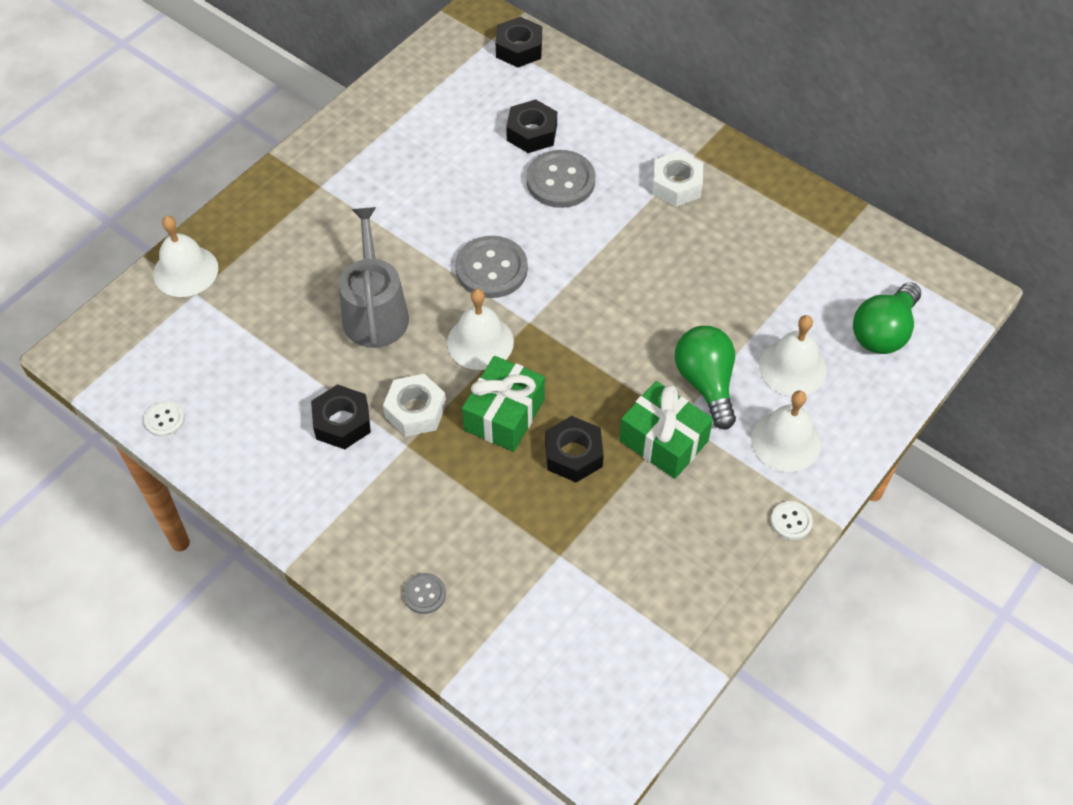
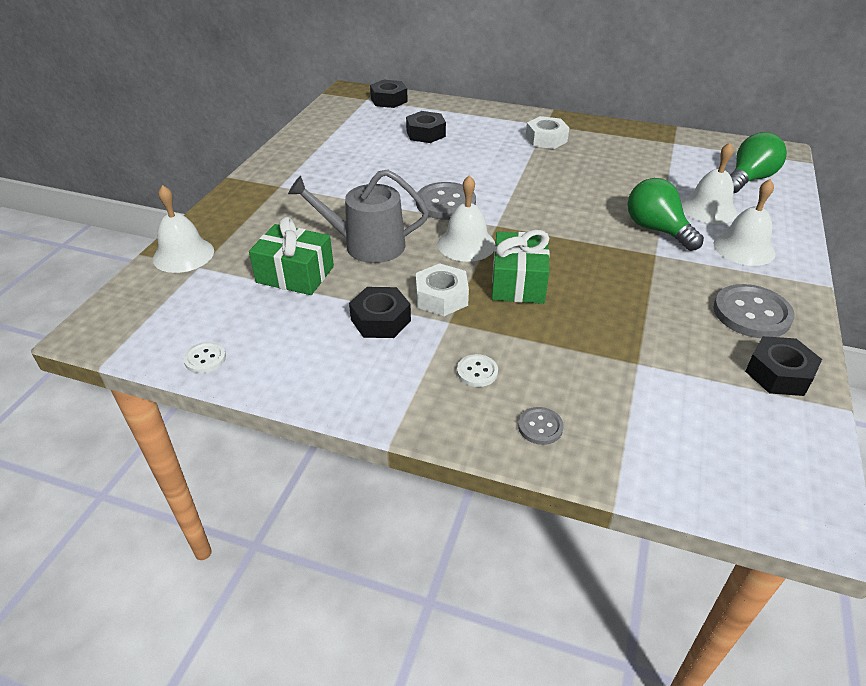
camera: 20 degrees left, 15 degrees down
(375, 312) = (367, 245): grey watering can -> grey watering can turned 60 degrees counterclockwise
(560, 181) = (463, 151): grey button -> grey button (751, 313)
(573, 454) = (594, 293): black nut -> black nut (778, 373)
(663, 441) = (656, 269): green gift -> green gift (295, 274)
(791, 521) = (795, 293): white button -> white button (477, 372)
(883, 332) = (749, 179): green light bulb -> green light bulb turned 150 degrees counterclockwise

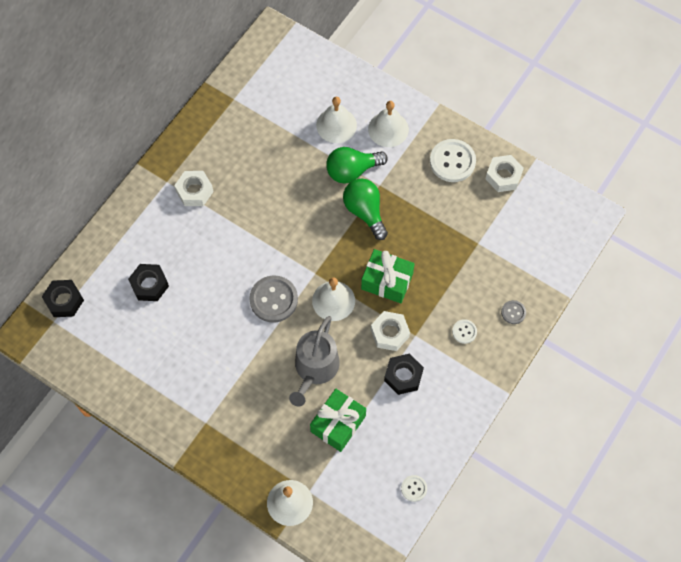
camera: 75 degrees left, 25 degrees up
(749, 179) = (306, 77): green light bulb -> green light bulb (365, 211)
(751, 313) = (452, 161): grey button -> white button
(778, 373) = (503, 176): black nut -> white nut

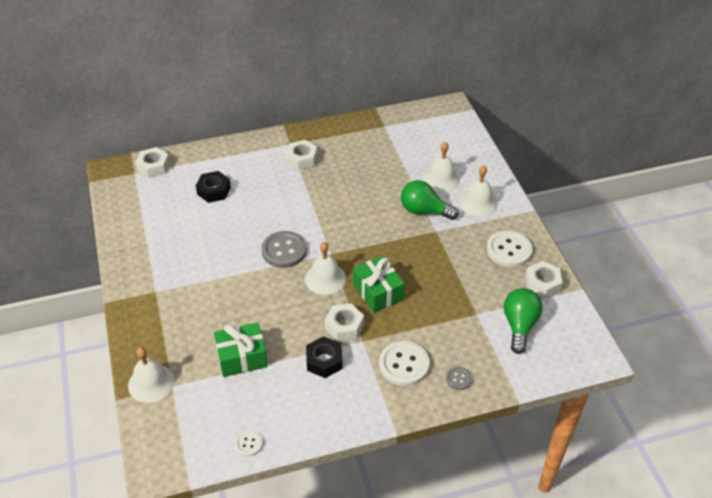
camera: 40 degrees right, 20 degrees down
(64, 301) = (153, 167): black nut -> white nut
(315, 369) = (265, 311): grey watering can -> none
(365, 211) = (407, 240): green light bulb -> green light bulb (519, 325)
(464, 332) = (404, 364): white button -> white button, size x1.97

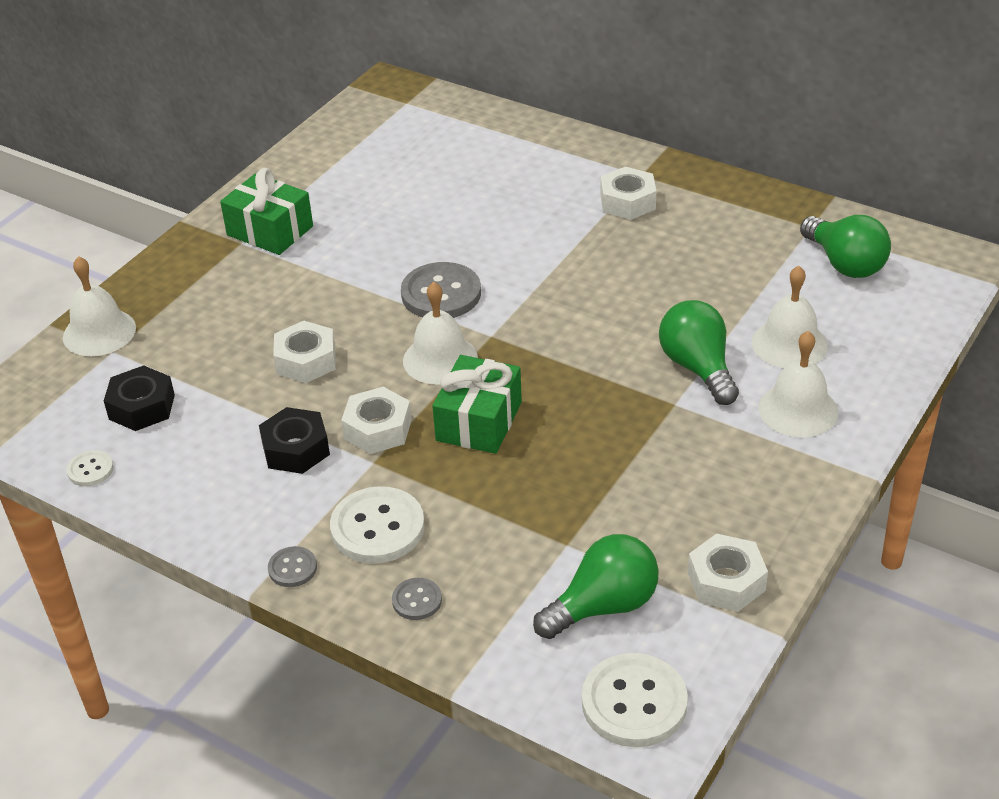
camera: 50 degrees right, 5 degrees down
(153, 167) = (437, 107): white nut -> white nut (306, 360)
(214, 191) = (463, 174): black nut -> black nut (142, 407)
(242, 357) = (219, 376): green gift -> green gift (270, 231)
(396, 408) = (292, 568): none -> grey button
(416, 133) = (845, 264): none -> green light bulb
(509, 250) = (745, 502): white button -> white button (634, 703)

